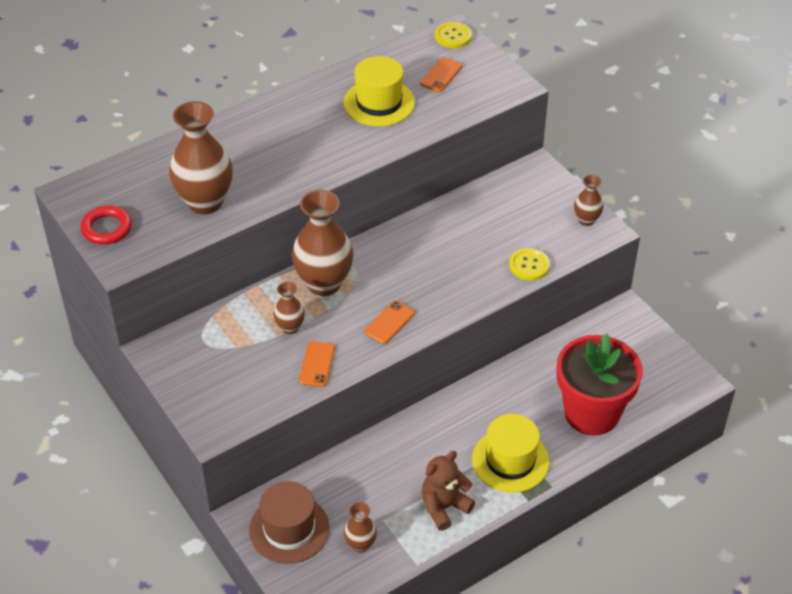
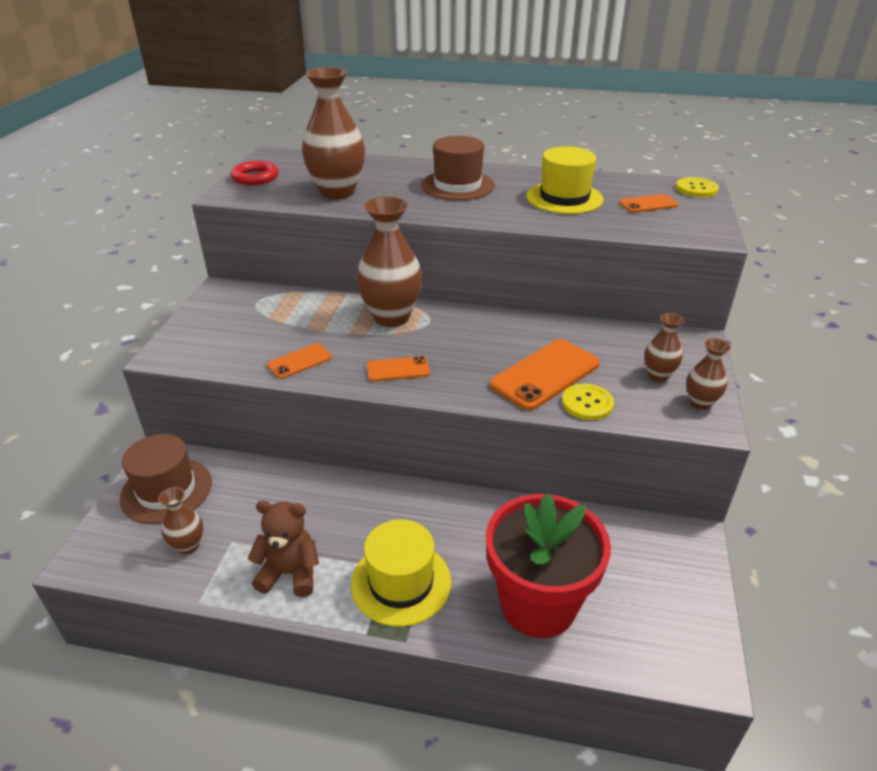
camera: 45 degrees right, 10 degrees down
(285, 135) = (457, 185): none -> brown hat
(290, 327) = (322, 328): brown vase -> brown vase (658, 375)
(481, 260) = (545, 374): none -> orange phone

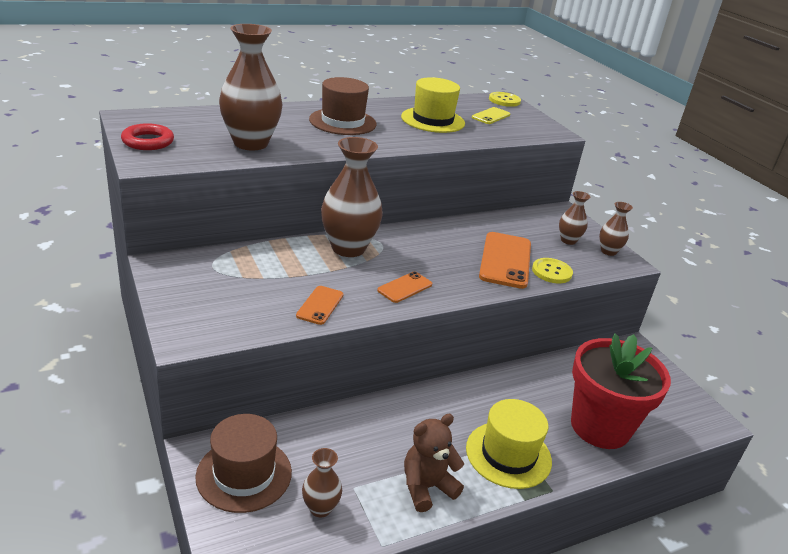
camera: 40 degrees left, 5 degrees down
(648, 204) = (491, 116): orange phone -> yellow phone

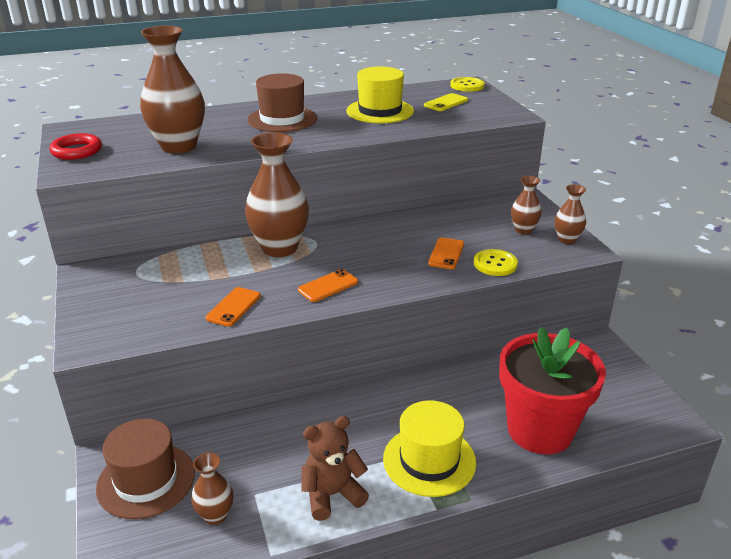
camera: 10 degrees right, 0 degrees up
(505, 260) = (446, 254): orange phone -> orange phone, size x0.55

